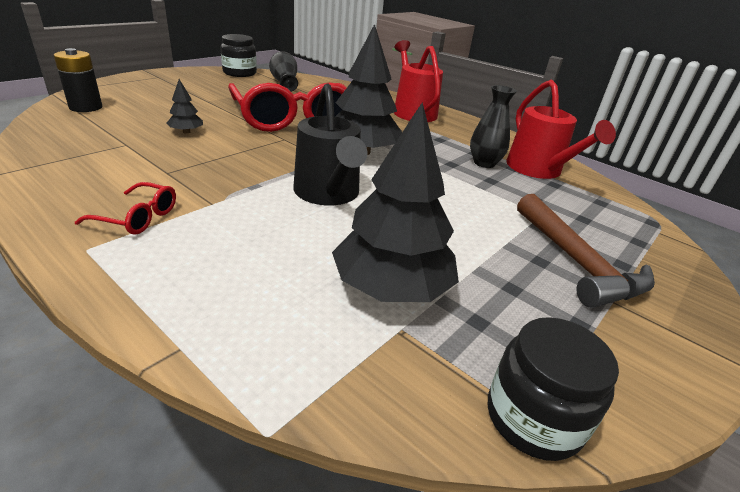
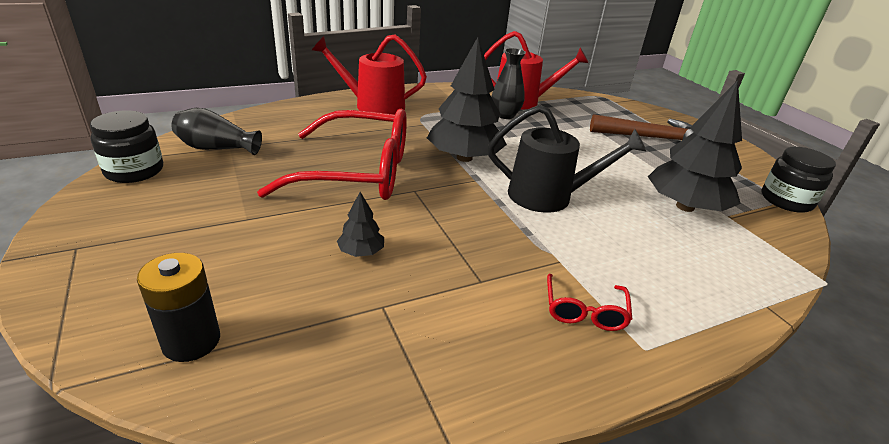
camera: 65 degrees left, 0 degrees up
(138, 217) = (584, 311): red glasses -> red glasses turned 150 degrees clockwise

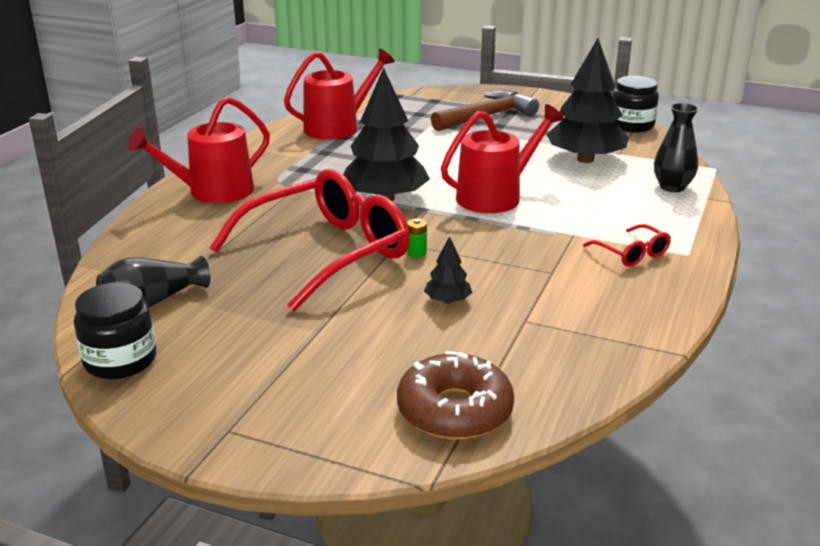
camera: 40 degrees left, 5 degrees down
(191, 341) = (454, 410): black battery -> brown donut
(411, 204) = (416, 253): none -> green battery
(505, 115) = (347, 147): black vase -> black vase (672, 187)
(548, 196) = (495, 196): black watering can -> red watering can

